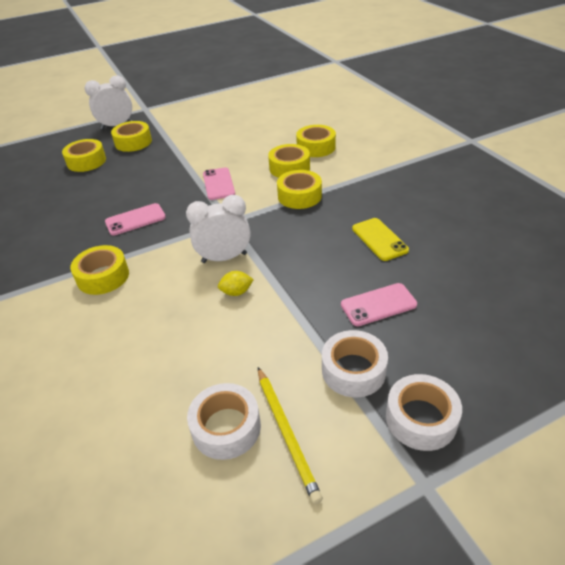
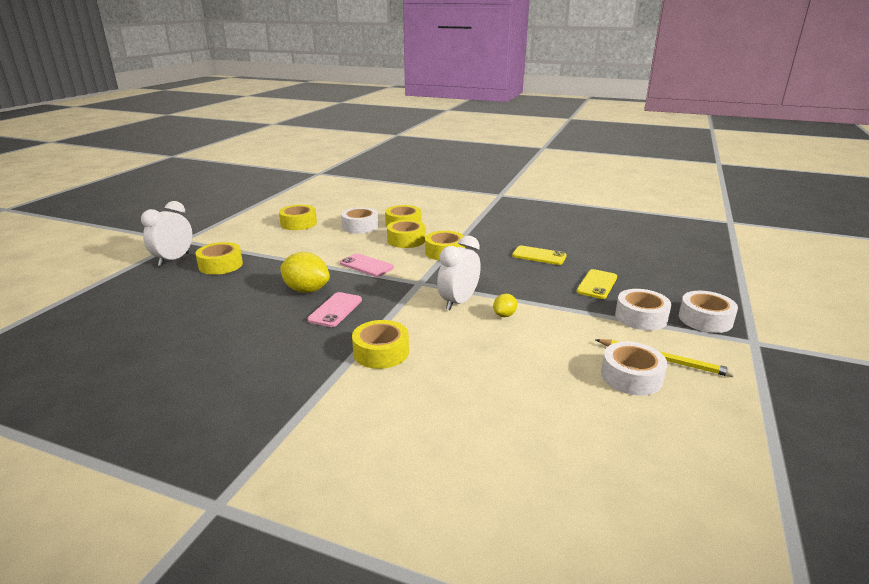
camera: 45 degrees left, 15 degrees down
(86, 161) = (192, 292): yellow tape -> yellow tape (298, 223)
(146, 191) = (306, 290): none -> yellow lemon
(277, 137) = (360, 226): none -> white tape
(378, 305) = (597, 284): pink phone -> yellow phone

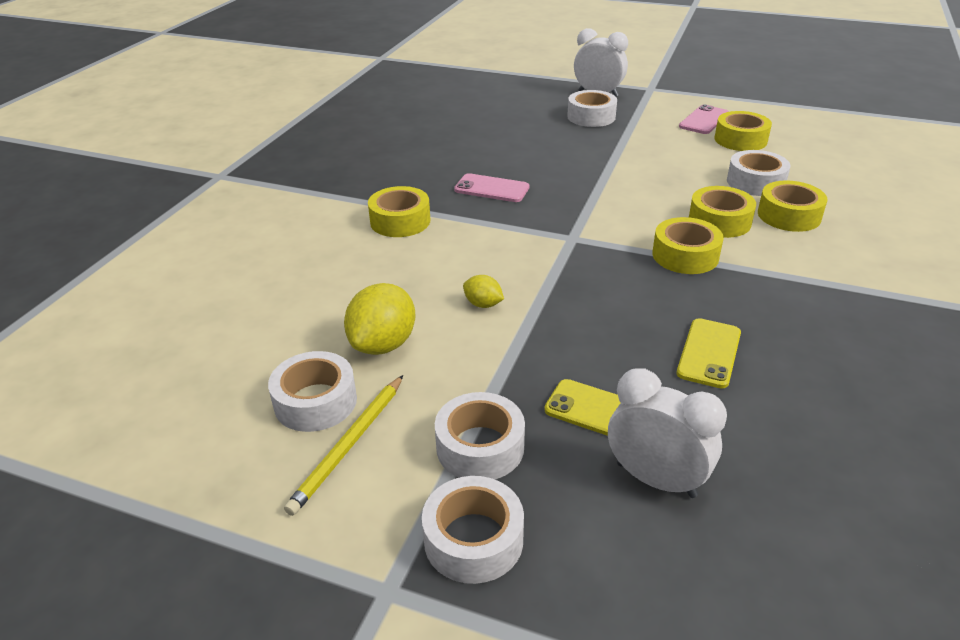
camera: 90 degrees right, 10 degrees up
(220, 265) = (591, 117): yellow tape -> white tape
(306, 290) = (537, 168): yellow lemon -> yellow lemon (383, 344)
(366, 265) = (615, 197): pink phone -> pink phone (704, 120)
(458, 302) = (517, 268): white clock -> white clock (656, 479)

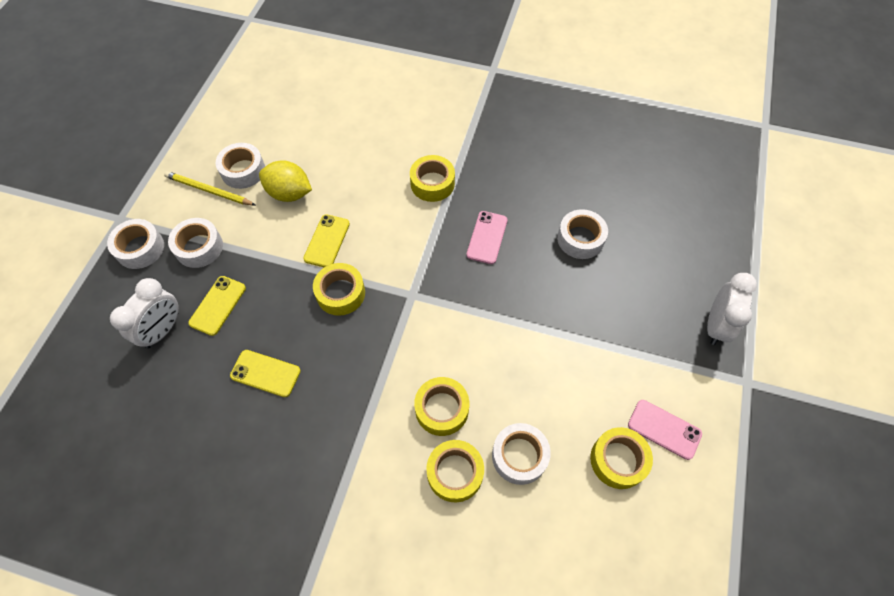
camera: 85 degrees right, 25 degrees up
(483, 304) = (327, 241): yellow lemon -> yellow phone
(591, 117) = (651, 316): white tape -> white tape (580, 239)
(685, 255) = (386, 374): yellow tape -> yellow tape (340, 293)

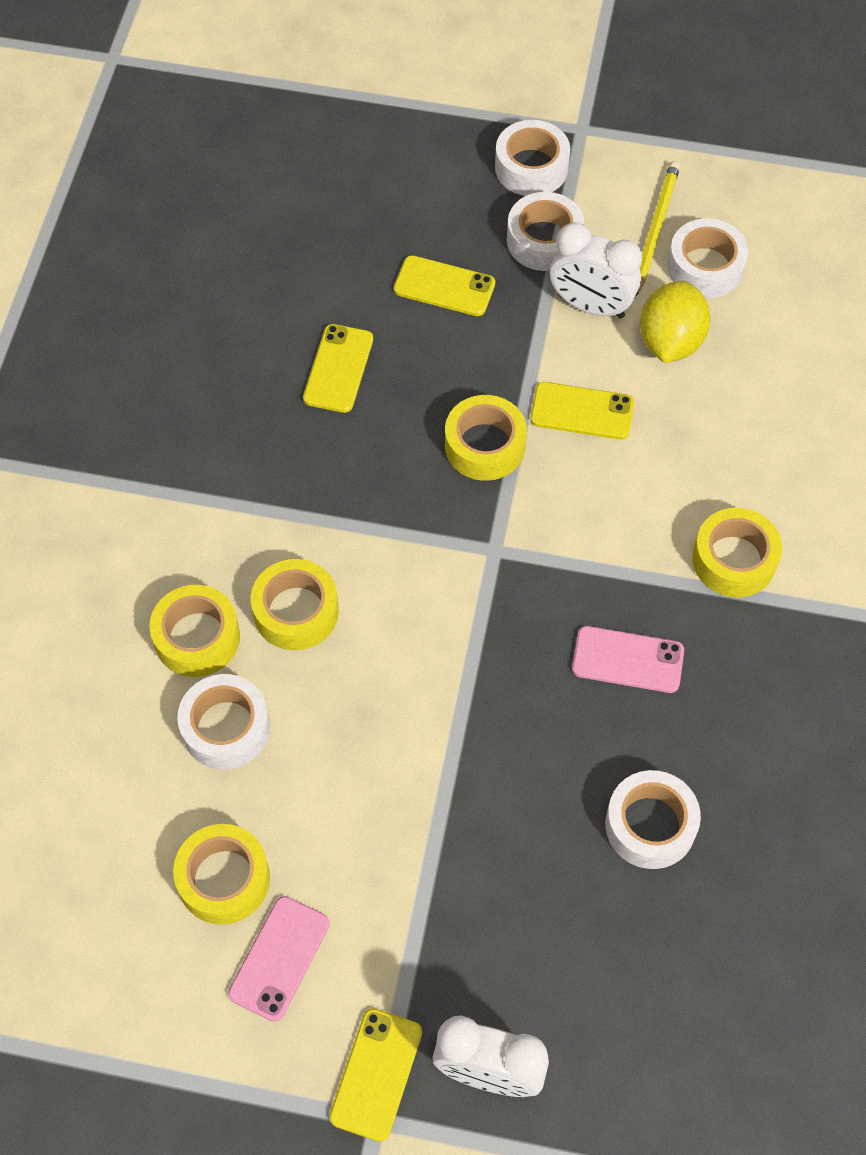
camera: 85 degrees right, 0 degrees up
(163, 330) = (396, 229): white clock -> white clock (591, 306)
(723, 381) = (376, 1074): none -> yellow phone

